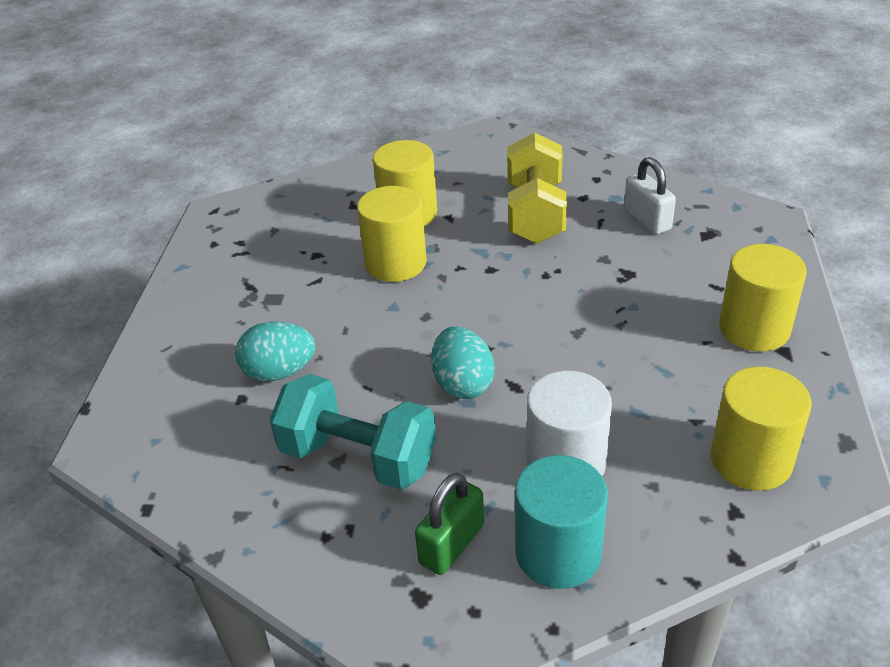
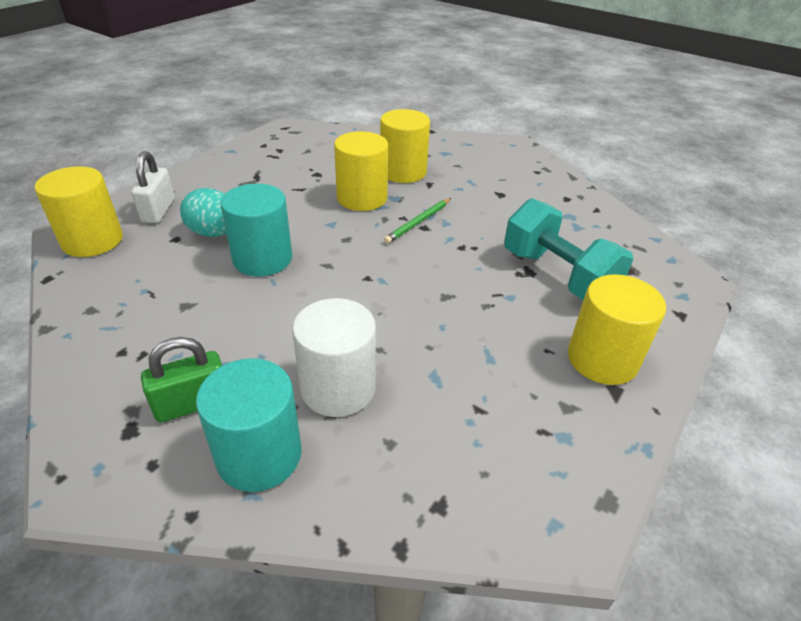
camera: 25 degrees right, 0 degrees up
(358, 457) = (201, 309): turquoise dumbbell -> turquoise dumbbell (558, 275)
(363, 376) = (262, 259): none -> turquoise cylinder
(463, 384) = (323, 294): turquoise egg -> none
(480, 266) = (418, 222): none -> green pencil
(535, 213) = (495, 204): yellow dumbbell -> none
(647, 220) = (582, 240): white padlock -> white padlock (158, 210)
(751, 460) = (497, 468): yellow cylinder -> yellow cylinder (92, 241)

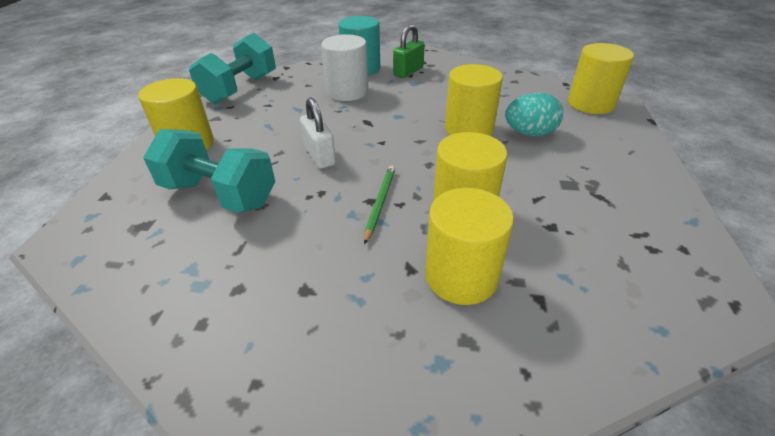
camera: 155 degrees right, 0 degrees up
(158, 210) = (600, 134): white padlock -> white padlock (319, 156)
(262, 259) = (468, 129): turquoise cylinder -> yellow cylinder
(520, 485) = (240, 89): none -> turquoise dumbbell

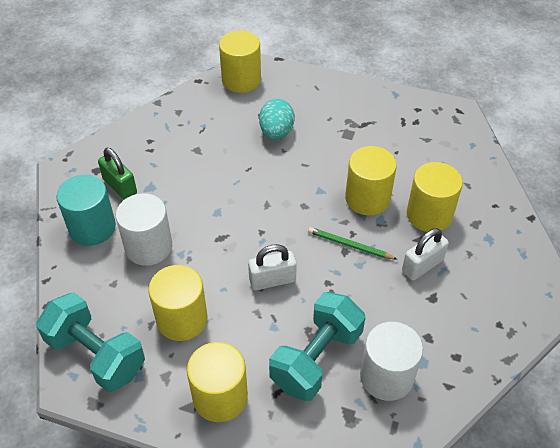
camera: 80 degrees left, 10 degrees up
(184, 251) = (386, 376): none -> white cylinder
(361, 274) = (422, 266): none -> white padlock
(468, 129) = (258, 167): yellow cylinder -> yellow cylinder (182, 319)

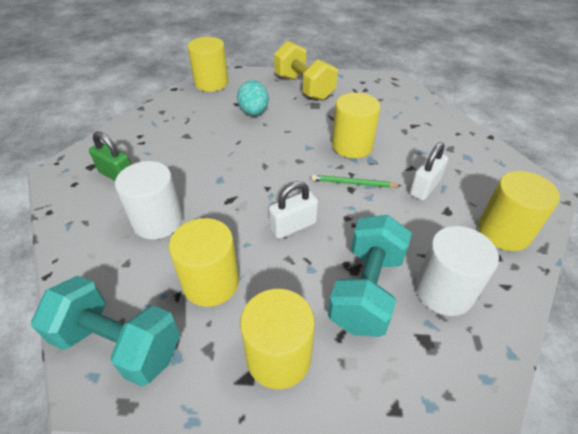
camera: 15 degrees left, 5 degrees down
(92, 227) = (94, 215): turquoise cylinder -> none
(344, 105) = (304, 87): none -> yellow dumbbell
(429, 215) = (409, 149): yellow cylinder -> yellow cylinder (503, 232)

